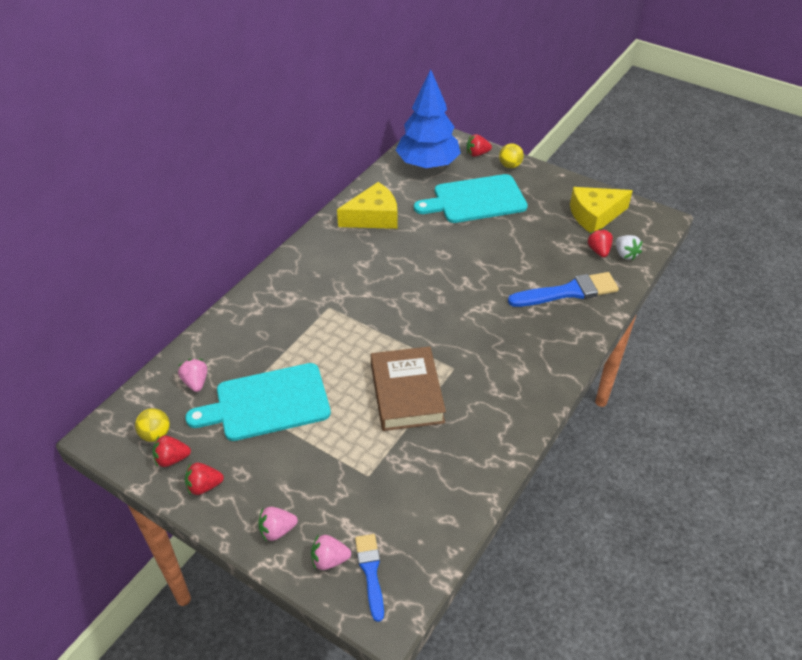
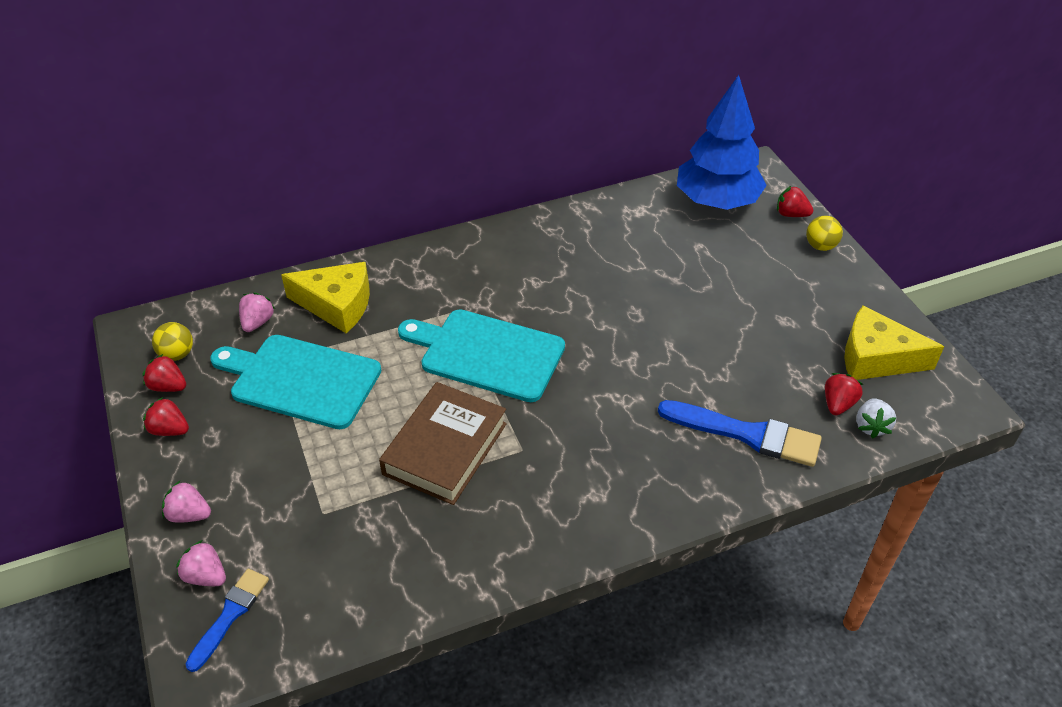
camera: 35 degrees right, 0 degrees up
(373, 217) = (595, 235): yellow cheese -> yellow cheese (337, 305)
(475, 200) = (736, 268): turquoise cutting board -> turquoise cutting board (487, 354)

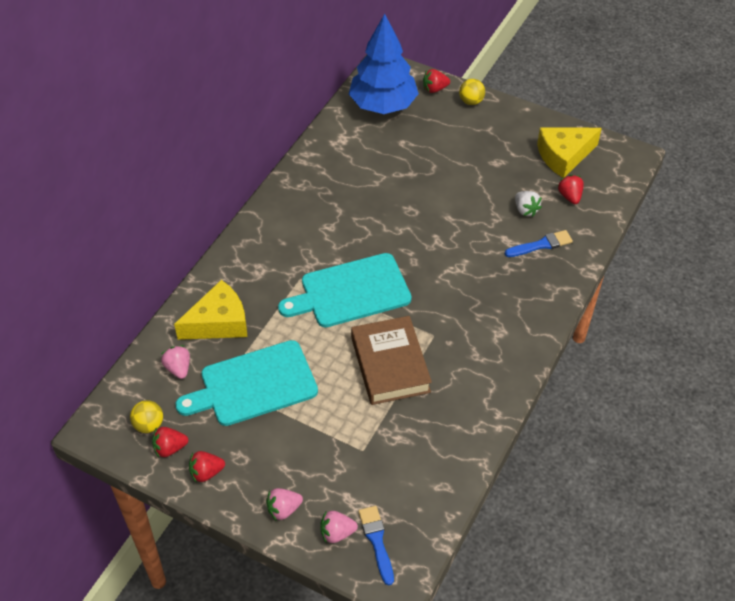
camera: 40 degrees left, 5 degrees up
(746, 434) = (541, 245): blue brush -> blue brush, size x0.62
(871, 426) = (597, 199): white strawberry -> white strawberry (525, 210)

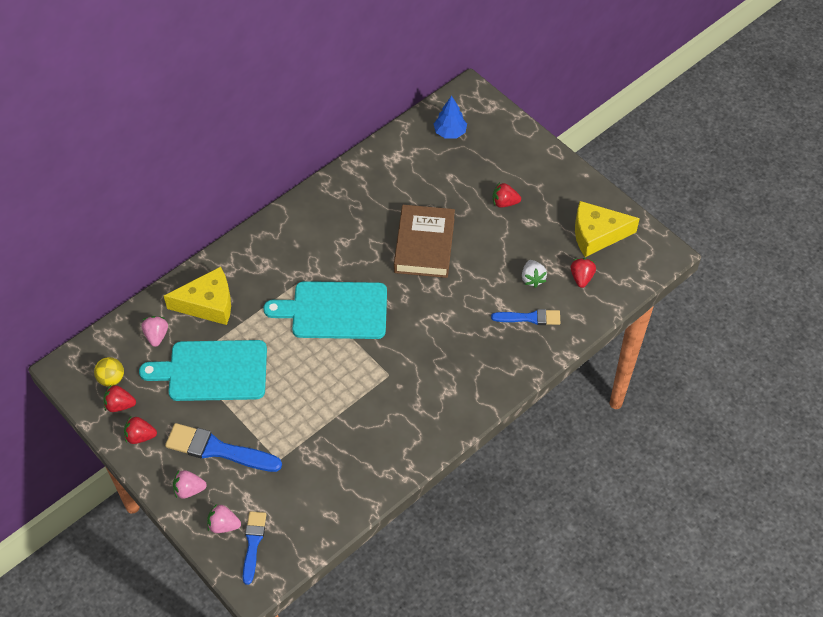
camera: 20 degrees right, 5 degrees up
(295, 460) = (218, 450): none -> blue brush
(383, 105) = (450, 132): blue tree -> blue tree, size x0.49
(390, 365) = (337, 390): brown book -> brown book (424, 245)
(435, 89) = (507, 129): red strawberry -> red strawberry (504, 202)
(471, 101) = (535, 152): yellow ball -> none

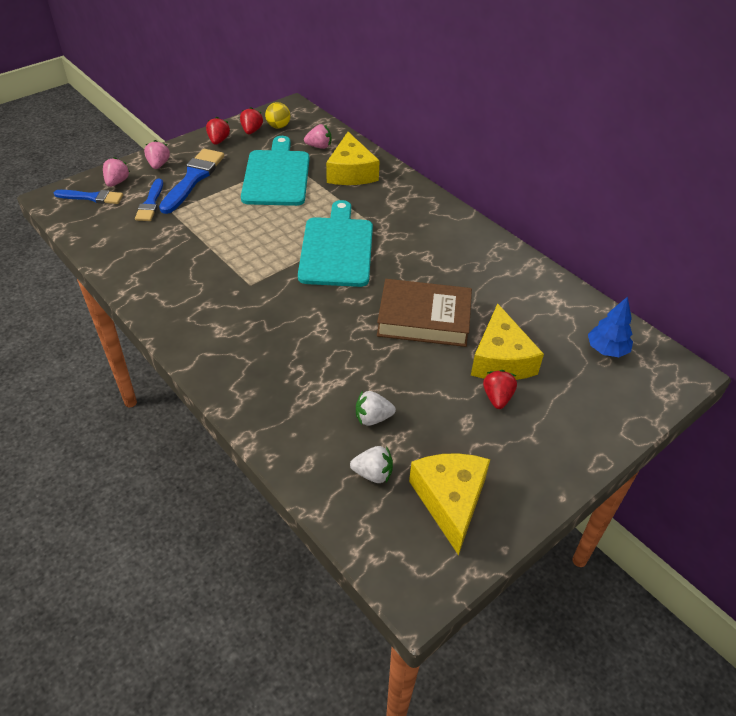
camera: 90 degrees right, 10 degrees down
(465, 197) = (501, 359): none -> yellow cheese
(530, 318) = (311, 410): blue brush -> blue brush (150, 203)
(581, 277) = (373, 474): red strawberry -> white strawberry

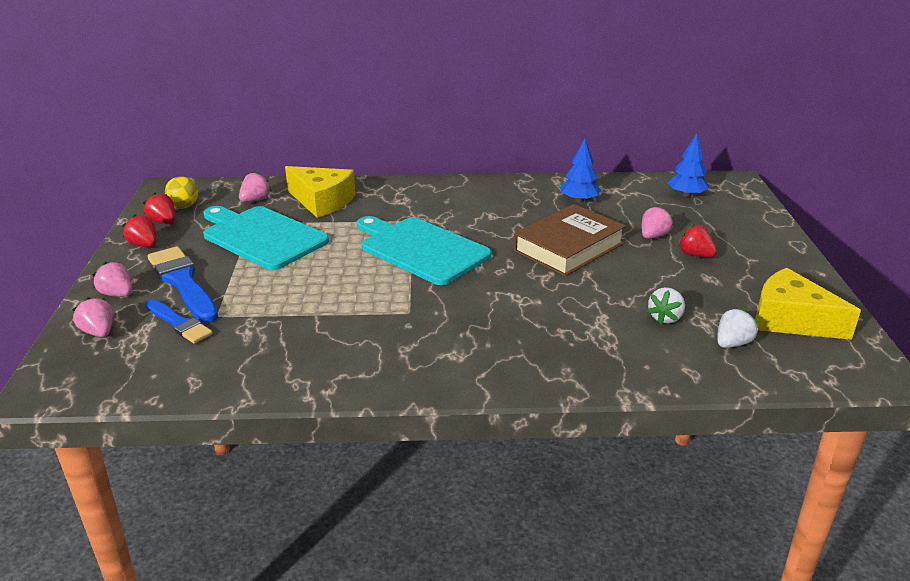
camera: 50 degrees left, 15 degrees down
(92, 197) = (96, 360): blue brush -> none
(501, 359) = (653, 236): yellow cheese -> pink strawberry
(510, 290) = (579, 200): none -> blue tree

